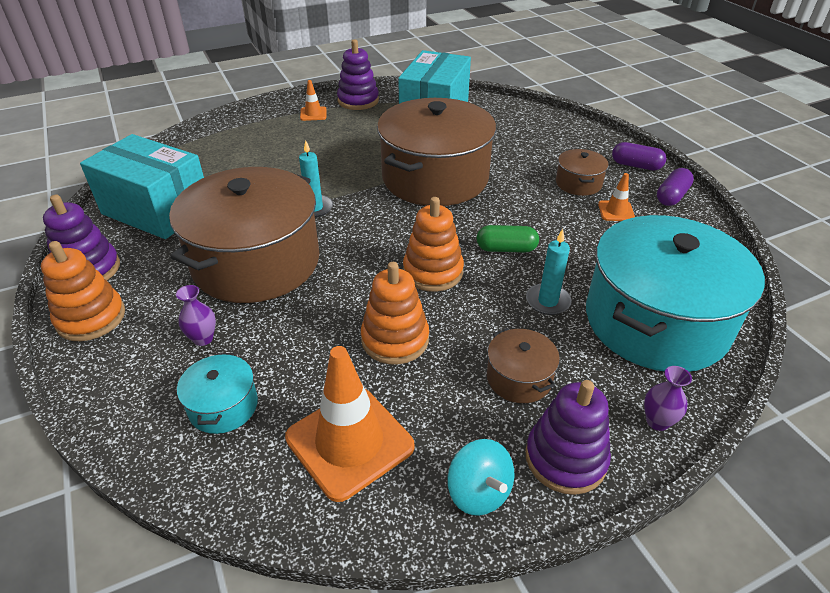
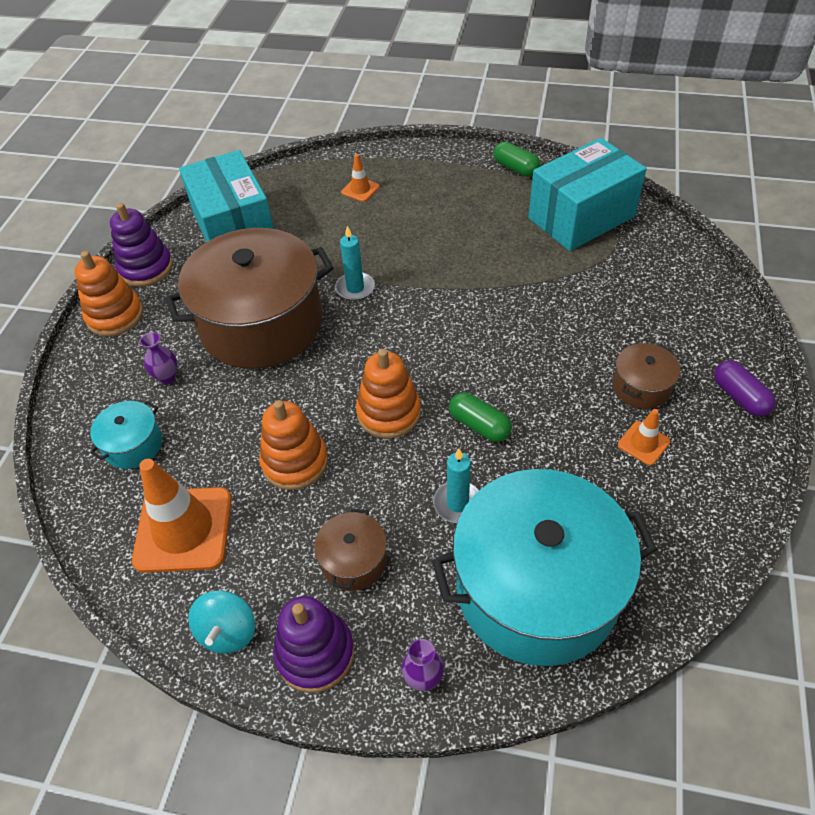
camera: 40 degrees right, 10 degrees up
(313, 114) = (455, 169): orange traffic cone -> orange traffic cone (360, 189)
(358, 101) = (515, 168): purple stacking toy -> green capsule
(435, 178) = (496, 305): brown pot -> none
(672, 196) = (734, 459): purple capsule -> none

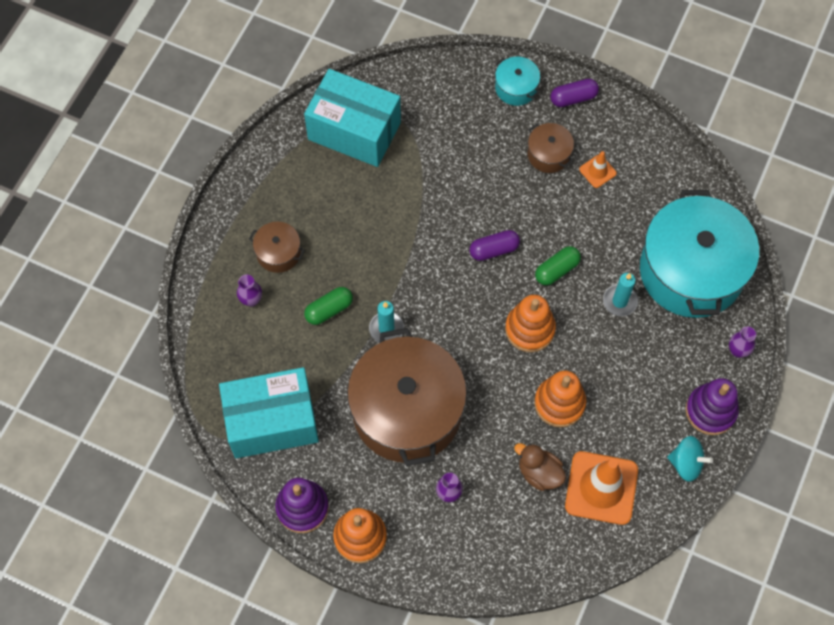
camera: 80 degrees left, 15 degrees up
(133, 445) = (514, 523): turquoise pot -> turquoise pot (516, 88)
(199, 458) = (539, 473): none -> brown duck
(353, 560) = (650, 376): brown pot -> brown pot (278, 253)
(360, 189) = (251, 300): orange traffic cone -> purple vase
(484, 359) = (494, 250): none -> purple capsule
(515, 168) = (268, 161): green capsule -> green capsule (329, 310)
(581, 217) = (354, 131): turquoise box -> turquoise box turned 45 degrees counterclockwise

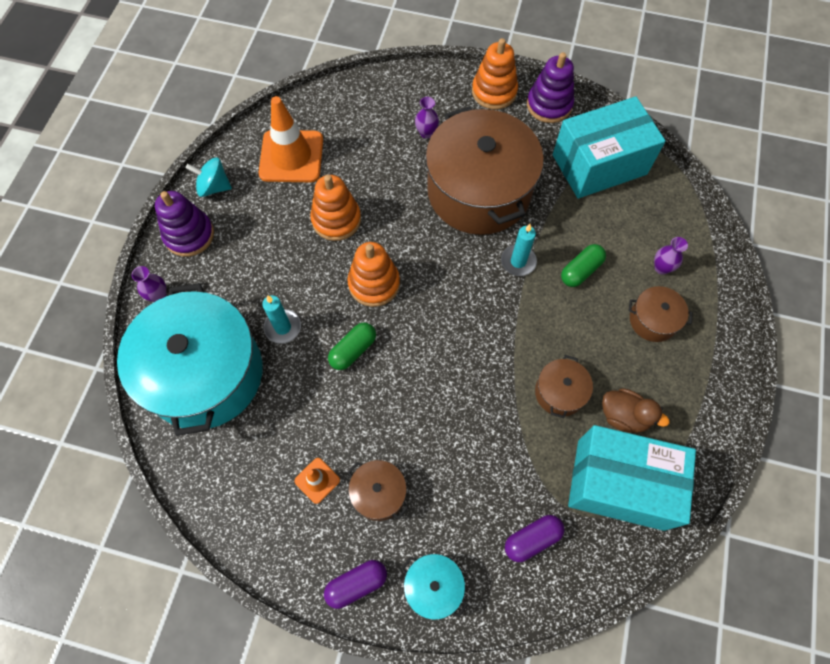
camera: 170 degrees right, 0 degrees up
(382, 206) = (559, 392): none -> brown pot
(494, 250) = (424, 361): purple capsule -> purple capsule (532, 539)
(539, 473) = (348, 160): brown duck -> brown duck (623, 416)

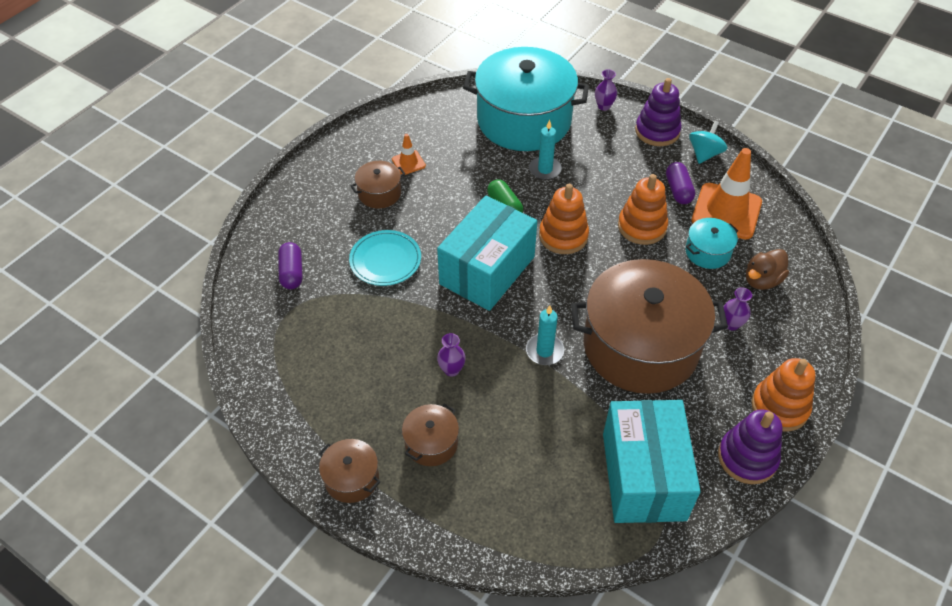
camera: 110 degrees right, 15 degrees down
(356, 584) = (324, 166): purple capsule -> purple capsule (678, 190)
(433, 586) = (296, 205): turquoise pot -> turquoise pot (707, 252)
(473, 444) = (385, 260): none -> turquoise plate
(559, 392) = (397, 335): brown pot -> brown pot (351, 478)
(580, 270) = (513, 401): green capsule -> none
(620, 484) = (296, 347): turquoise box -> turquoise box (487, 270)
(623, 416) = (351, 375): brown duck -> brown duck (762, 280)
(661, 268) = (486, 479): purple vase -> purple vase (451, 370)

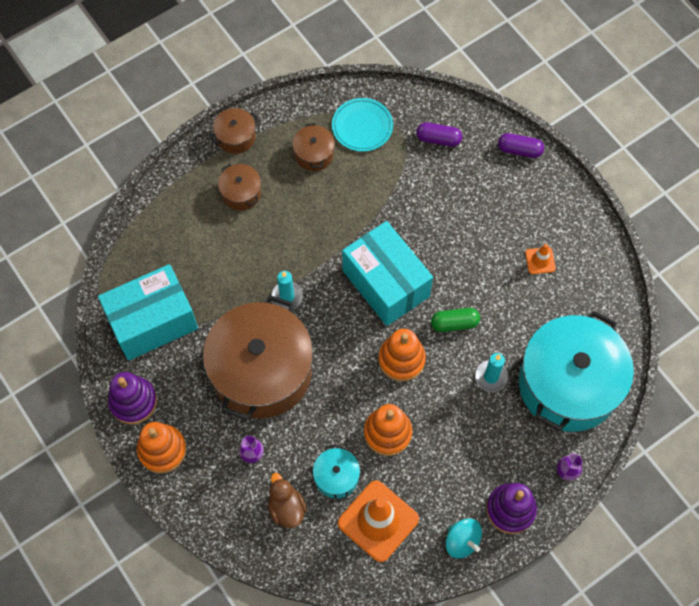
camera: 110 degrees right, 15 degrees up
(379, 193) = (507, 226): brown pot -> brown pot (314, 154)
(385, 260) = (426, 209): turquoise plate -> turquoise plate (362, 126)
(451, 370) = (297, 225): purple vase -> none
(643, 476) = (153, 322): turquoise box -> turquoise box turned 45 degrees counterclockwise
(678, 190) = (421, 489): purple capsule -> purple capsule (519, 150)

